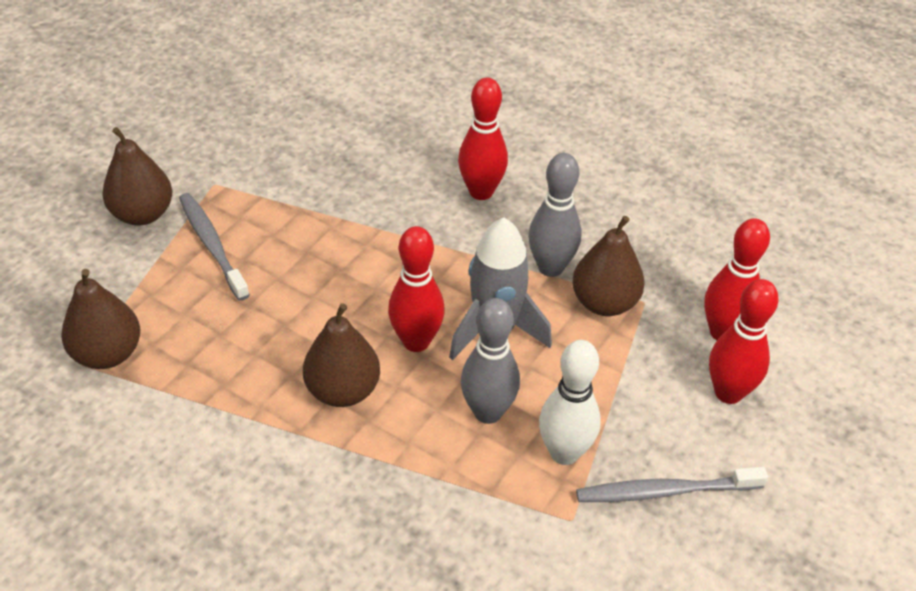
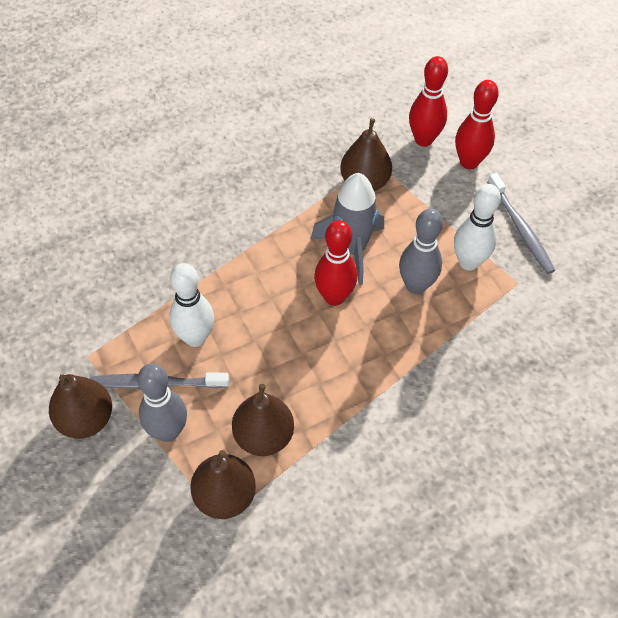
camera: 60 degrees left, 10 degrees up
(285, 250) = (195, 337): none -> white bowling pin
(343, 390) = (351, 357): brown pear -> brown pear (263, 436)
(481, 192) = (220, 196): red bowling pin -> none
(550, 267) = (317, 194): grey bowling pin -> grey bowling pin (168, 431)
(664, 491) = (521, 229): grey toothbrush -> grey toothbrush turned 45 degrees counterclockwise

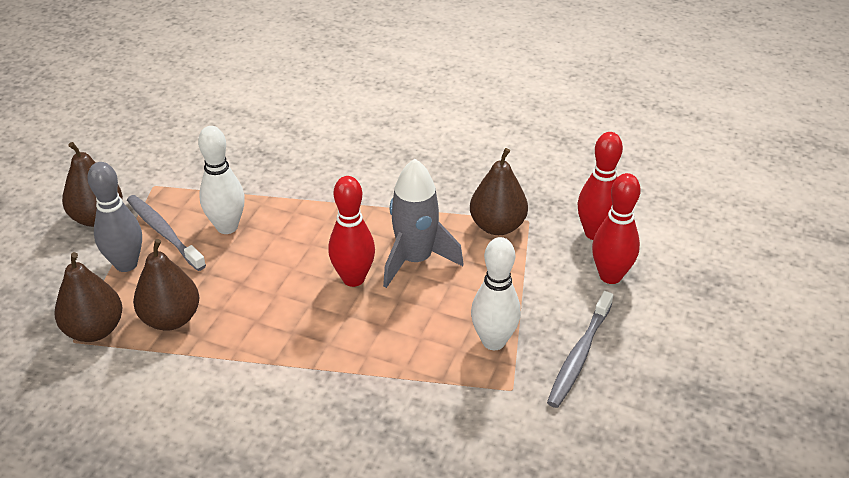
camera: 50 degrees right, 15 degrees down
(416, 286) = (425, 321): grey bowling pin -> none

